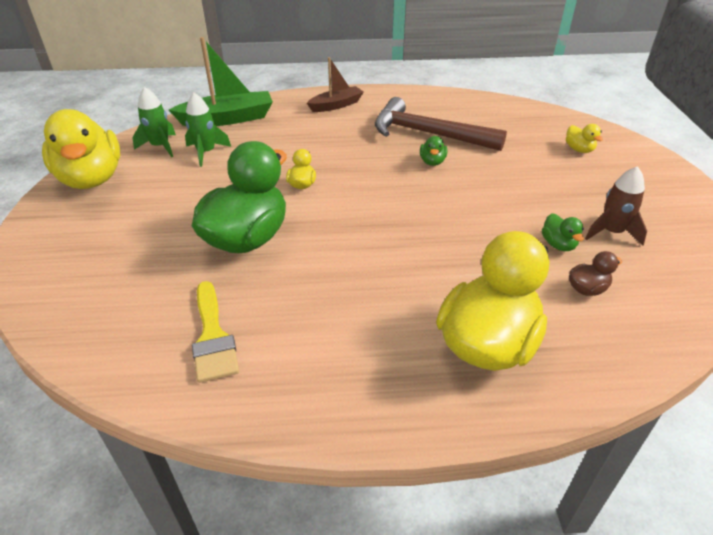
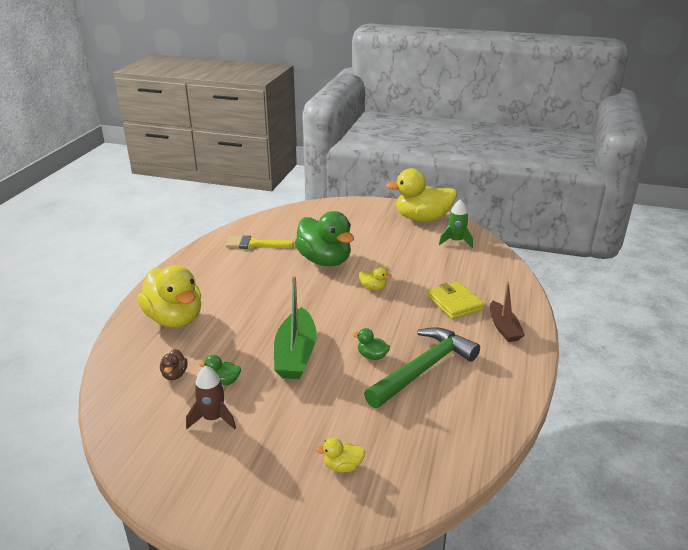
camera: 110 degrees right, 10 degrees down
(206, 152) = (439, 257): green rocket -> none
(227, 119) = (492, 270): green boat -> green boat (296, 354)
(306, 132) = (455, 303): none -> yellow wallet
(428, 134) = (423, 369): brown hammer -> green hammer

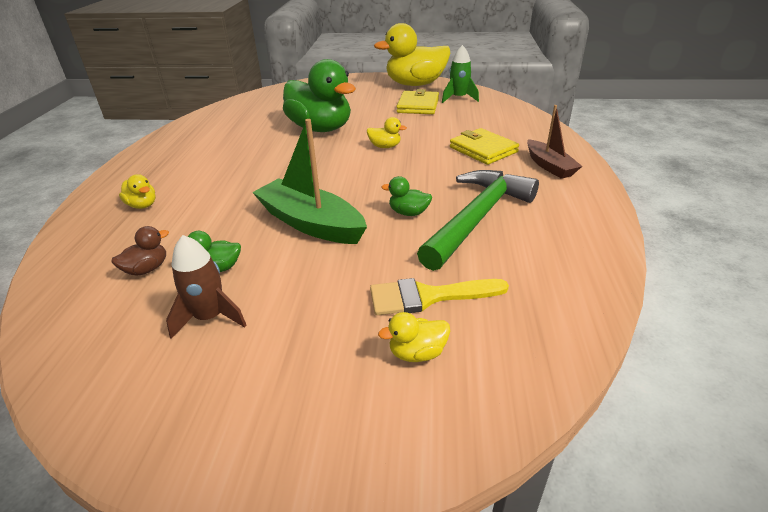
camera: 10 degrees left, 5 degrees up
(174, 374) = (147, 269): brown duck -> brown duck turned 120 degrees counterclockwise
(175, 319) = (142, 205): yellow duck -> yellow duck, size x0.41
(254, 244) = (234, 122): yellow brush -> yellow brush (428, 296)
(296, 354) = (311, 223): green boat -> green boat turned 135 degrees clockwise
(416, 245) = (418, 106): none -> yellow wallet

